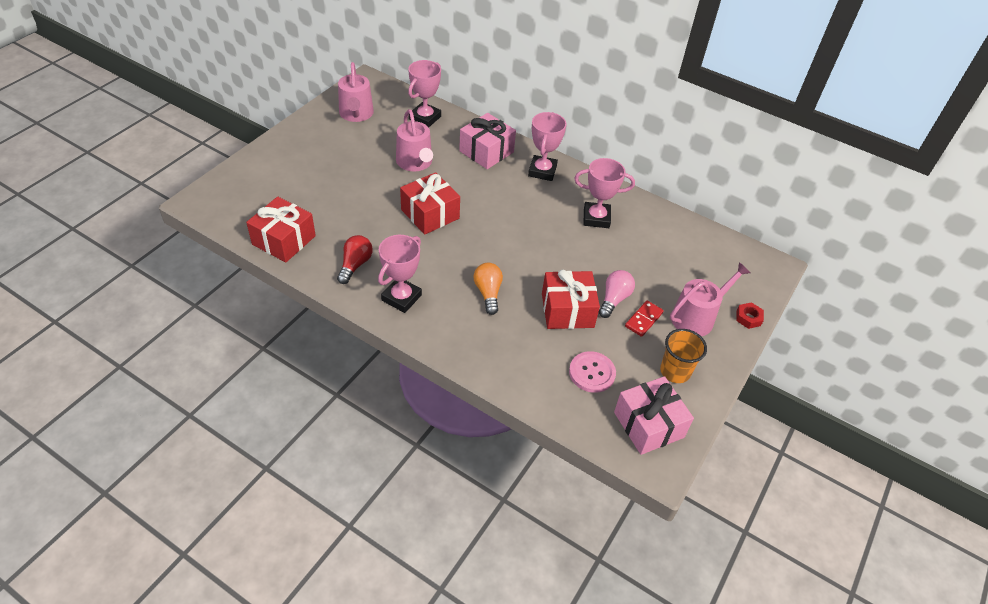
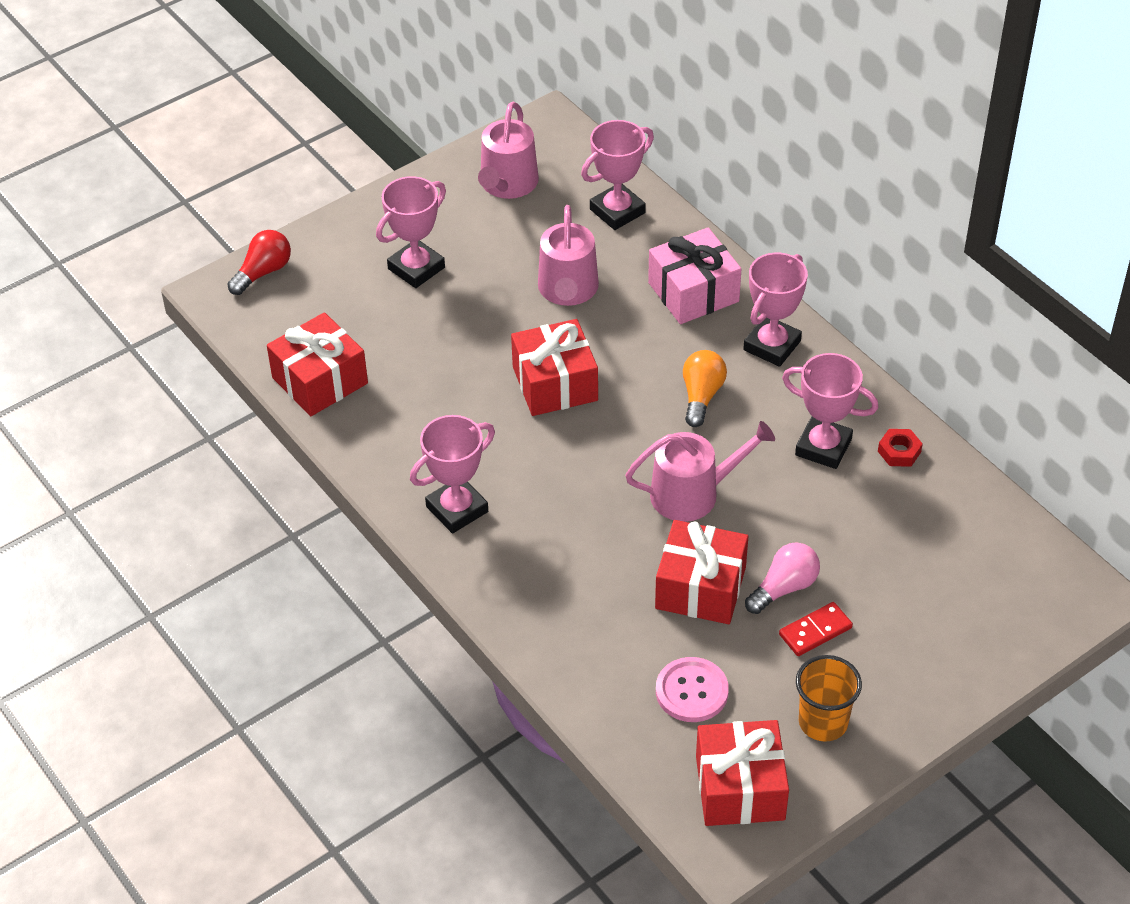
camera: 25 degrees right, 0 degrees up
(320, 166) = (416, 268): none -> pink trophy
(355, 265) = (409, 442): red light bulb -> red light bulb (263, 272)
(488, 293) = (590, 532): orange light bulb -> orange light bulb (701, 396)
(648, 425) = (740, 788): pink gift -> red gift
(697, 317) = (905, 648): pink watering can -> pink watering can (693, 493)
(748, 318) = (992, 670): red nut -> red nut (899, 452)

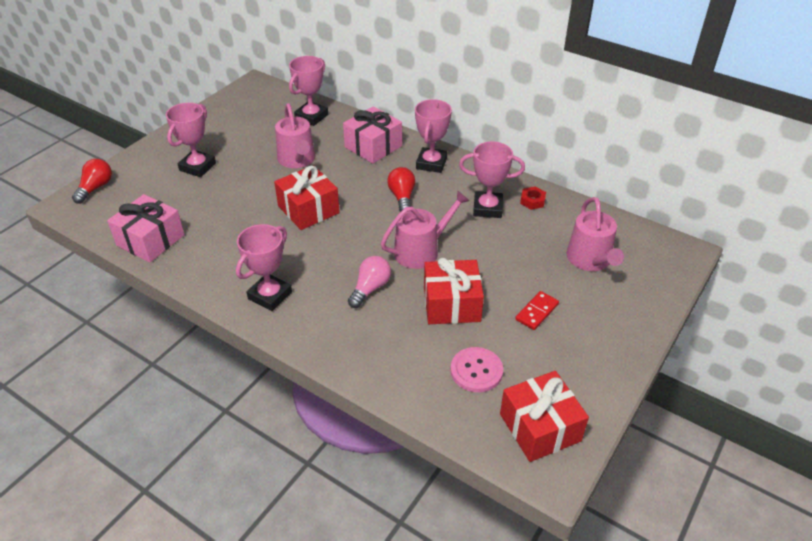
camera: 20 degrees left, 5 degrees down
(320, 380) = (150, 240): red gift -> pink gift
(507, 184) = (240, 116): pink watering can -> pink watering can (590, 260)
(701, 396) = (402, 197): orange light bulb -> red light bulb
(784, 588) = (504, 291): pink light bulb -> pink light bulb (370, 288)
(823, 722) = (571, 367): orange cup -> none

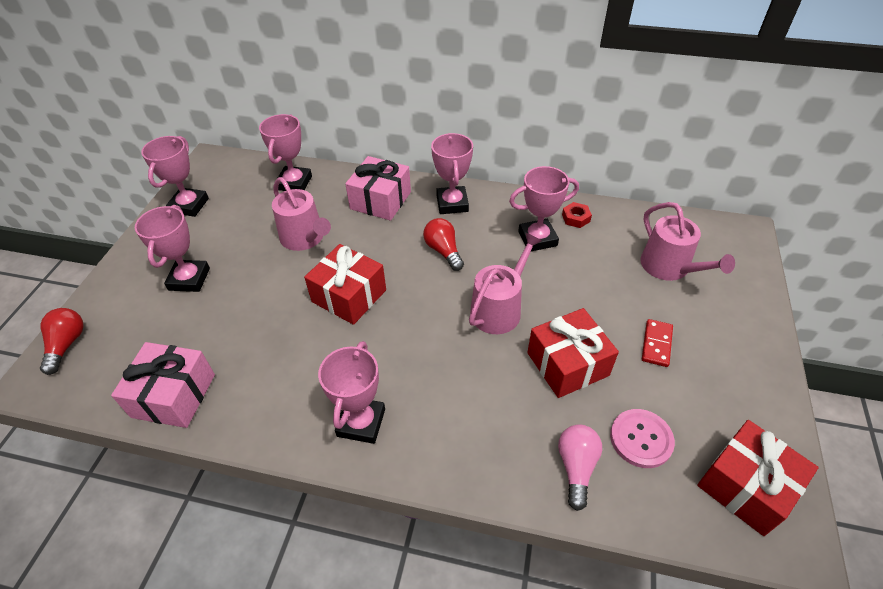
camera: 20 degrees left, 5 degrees up
(223, 114) = (189, 205): none -> pink trophy
(370, 288) = (471, 374): pink light bulb -> pink light bulb (576, 467)

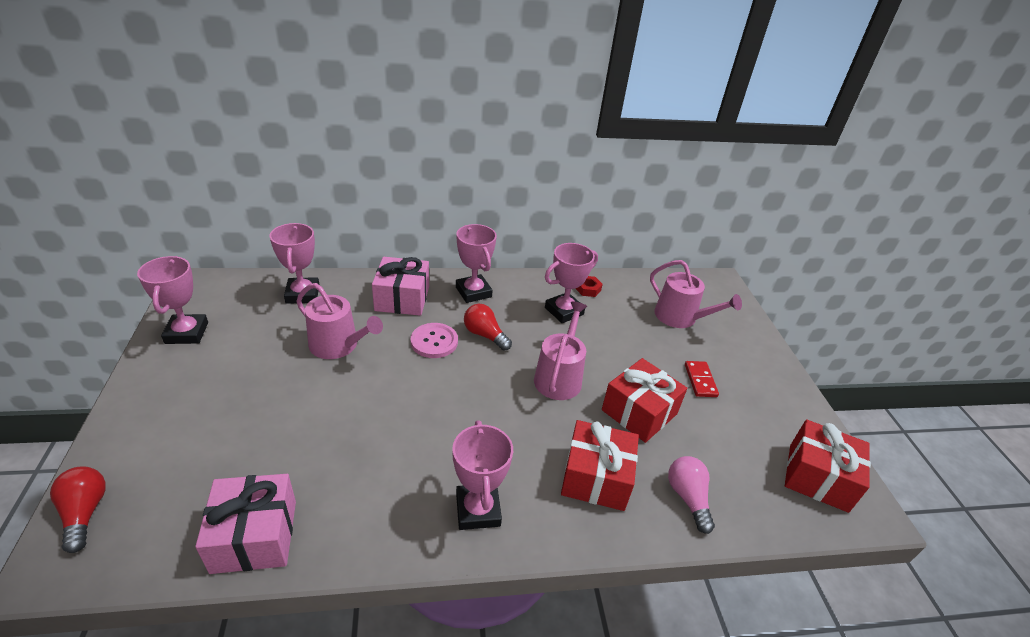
camera: 25 degrees left, 10 degrees down
(189, 279) = (220, 409): pink trophy -> none
(349, 296) = (410, 392): red gift -> red gift (596, 477)
(641, 439) = (726, 460): pink button -> pink button (434, 342)

